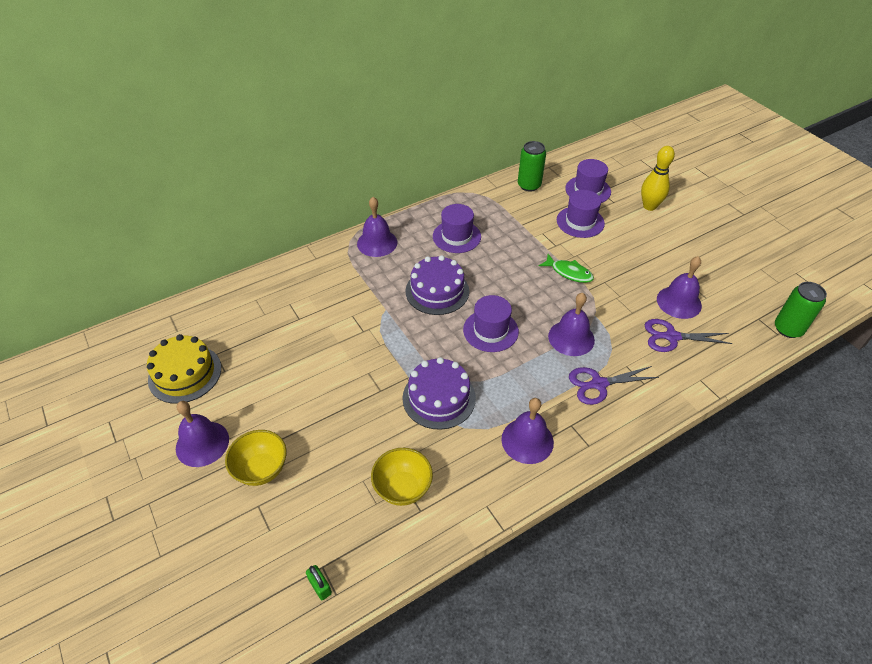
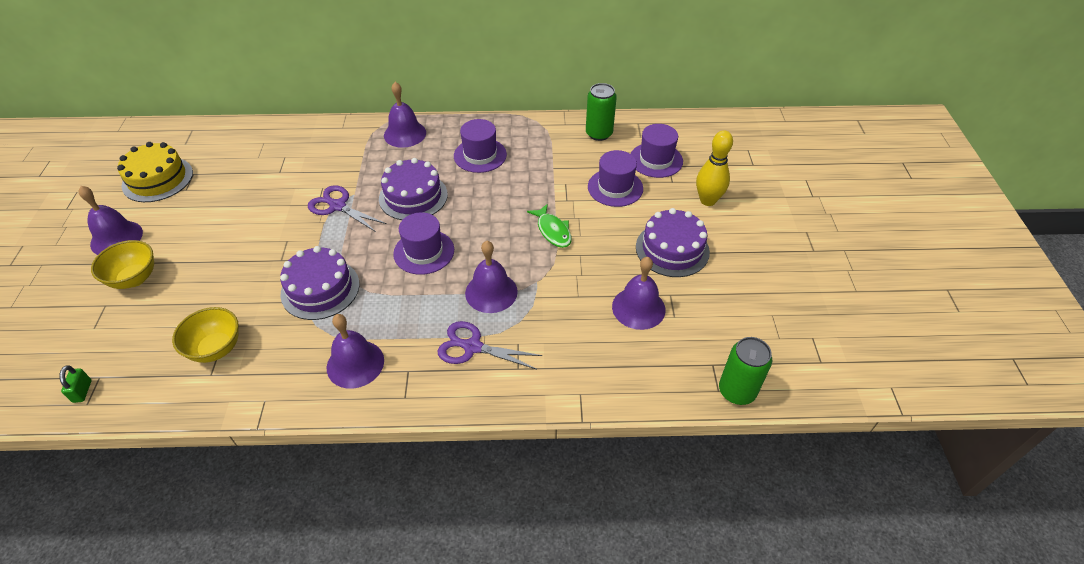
camera: 30 degrees right, 0 degrees up
(660, 251) = (672, 249): none -> purple cake
(671, 337) = (594, 338): purple scissors -> purple scissors (337, 206)

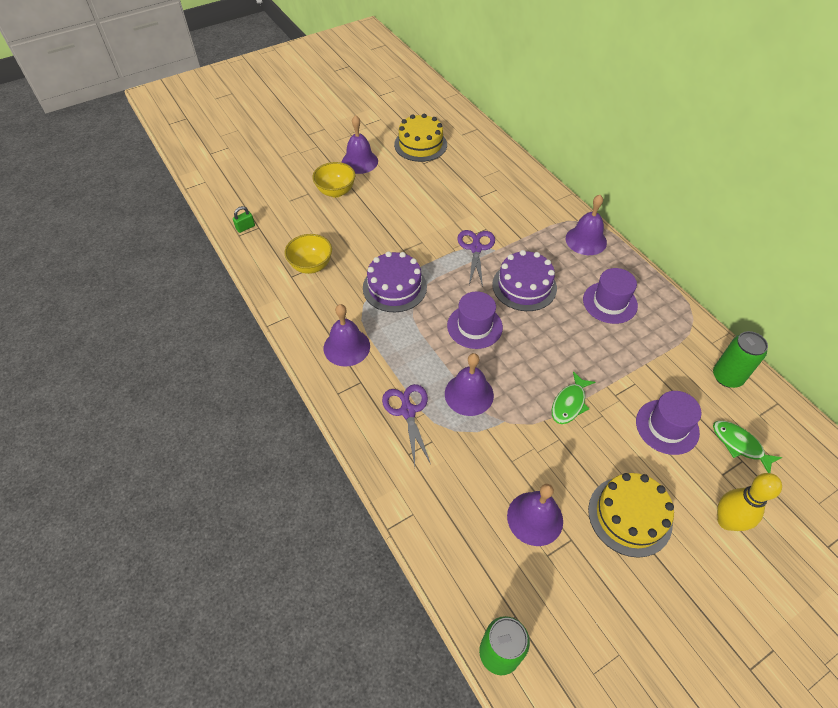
camera: 60 degrees right, 5 degrees up
(656, 160) = (739, 445): purple hat -> green fish
(672, 249) = (629, 516): purple cake -> yellow cake

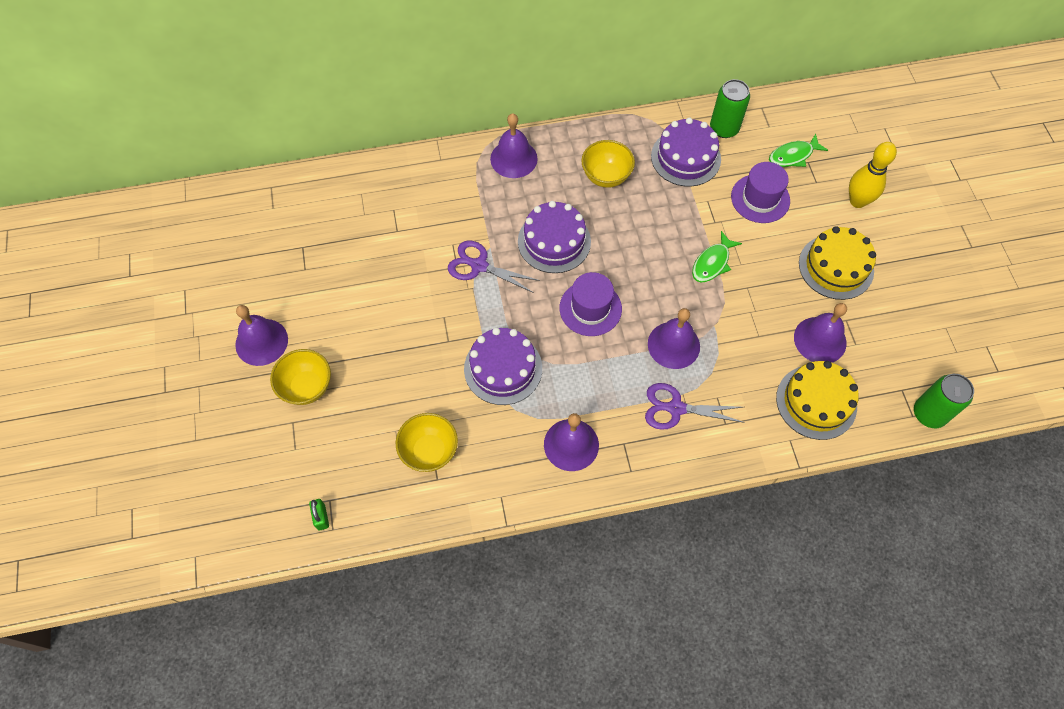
camera: 70 degrees left, 10 degrees up
(420, 144) = (267, 260): yellow cake -> yellow cake (816, 402)
(569, 403) = (712, 263): green fish -> green fish turned 75 degrees clockwise
(610, 302) = (606, 176): purple hat -> yellow bowl
(671, 354) = (685, 157): none -> purple cake

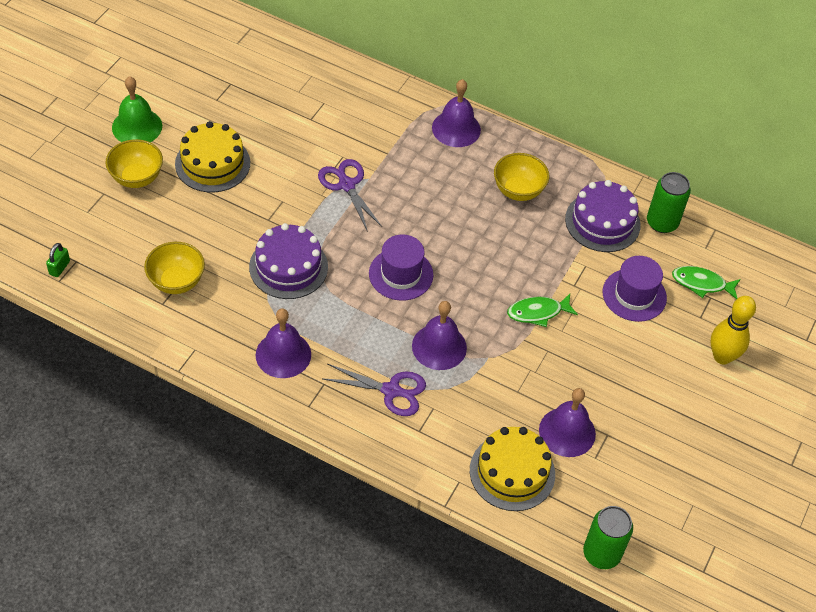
camera: 35 degrees right, 10 degrees down
(261, 342) = (137, 126): purple bell -> green bell
(554, 241) = (424, 208): purple cake -> none
(676, 408) = (391, 391): purple scissors -> purple scissors turned 150 degrees clockwise
(836, 267) = (644, 390): yellow cake -> yellow cake (212, 163)

